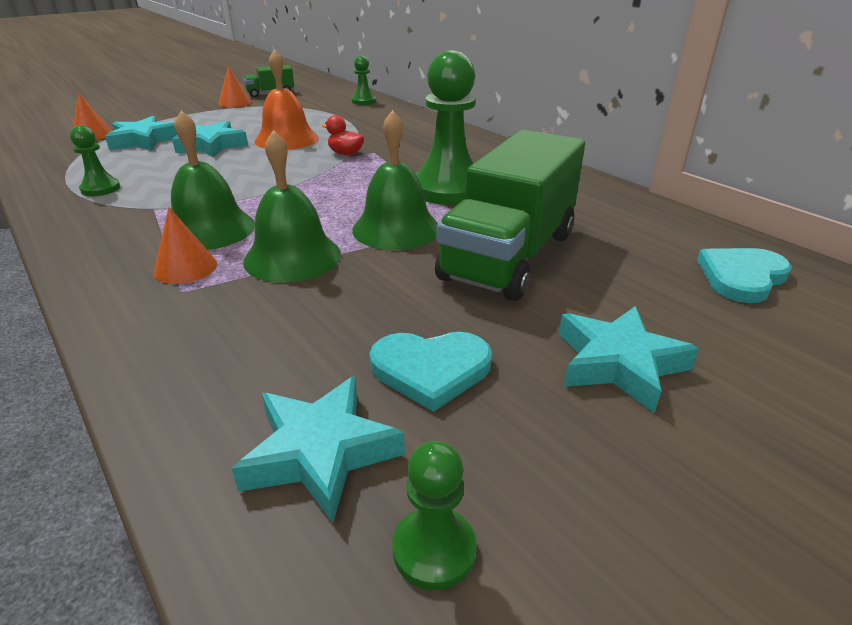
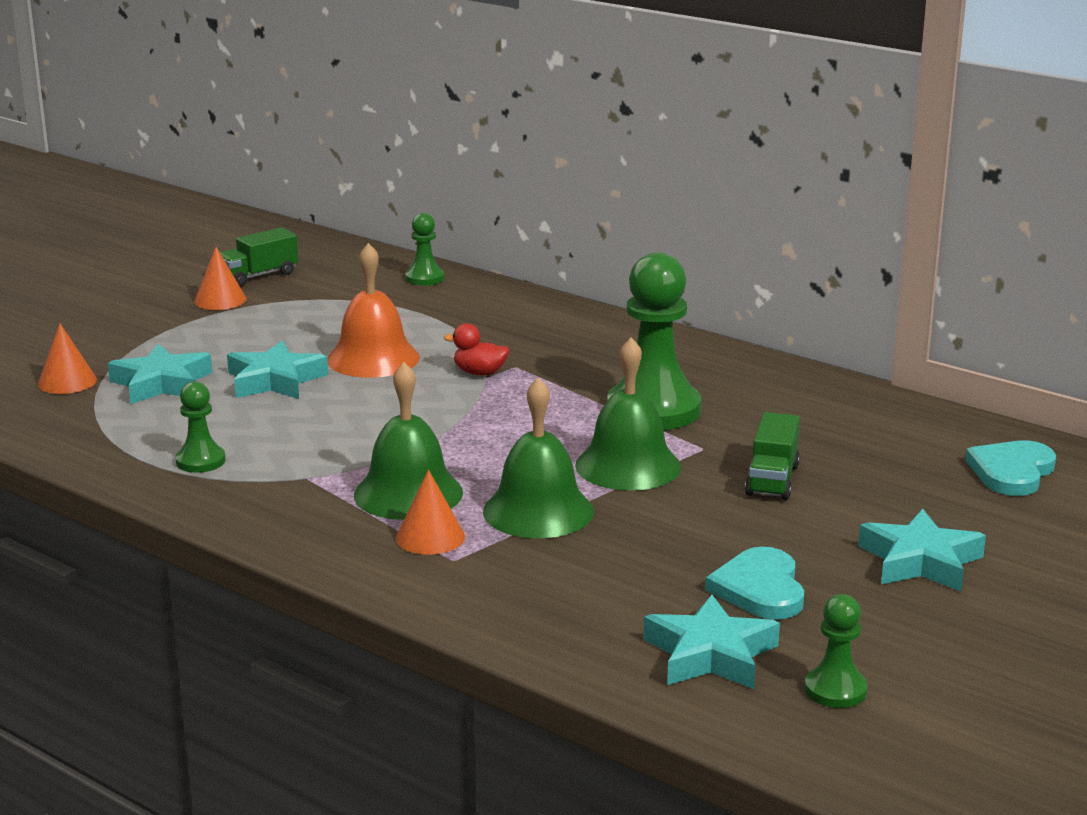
camera: 15 degrees left, 10 degrees down
(431, 370) = (760, 589): turquoise heart -> turquoise heart turned 105 degrees clockwise
(509, 256) = (772, 480): green truck -> green truck, size x0.47

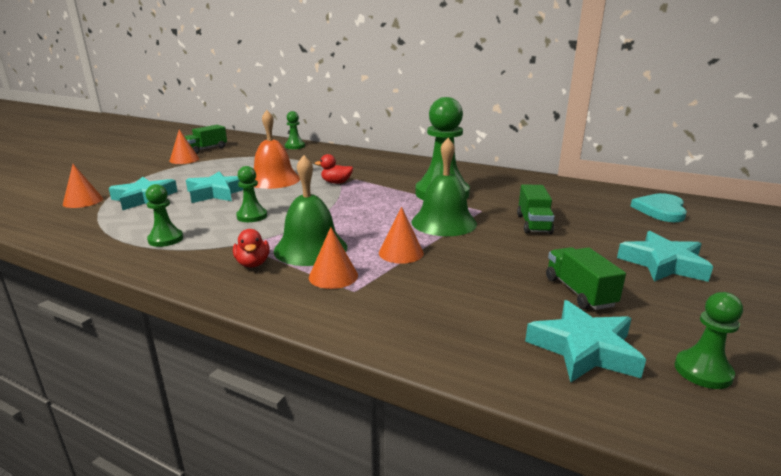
camera: 10 degrees left, 0 degrees up
(323, 510) = (253, 264): none -> red duck
(329, 431) = (252, 216): none -> green pawn
(538, 511) = (401, 253): green bell -> orange cone
(760, 589) = (579, 292): turquoise heart -> green truck

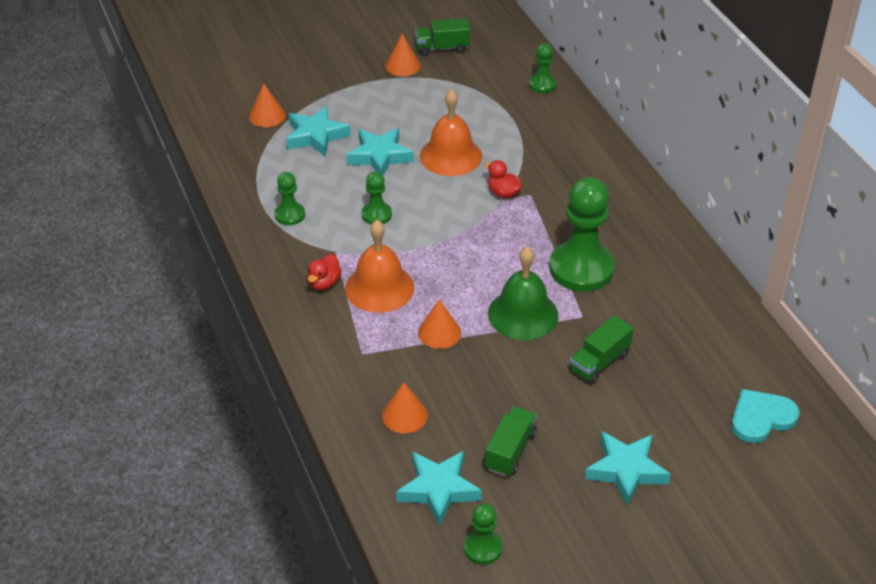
camera: 40 degrees right, 20 degrees up
(310, 248) = (379, 287): green bell -> orange bell
(333, 276) = (363, 330): orange cone -> orange cone (404, 415)

